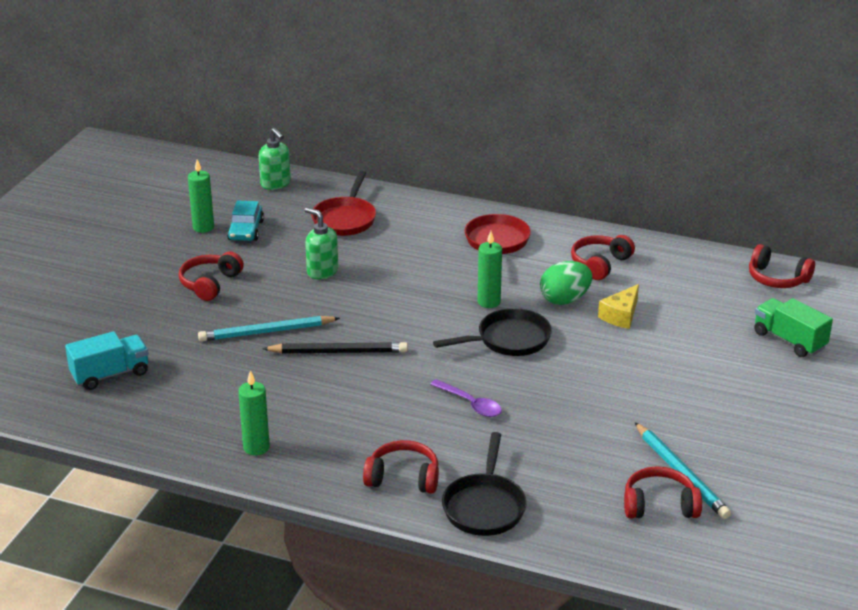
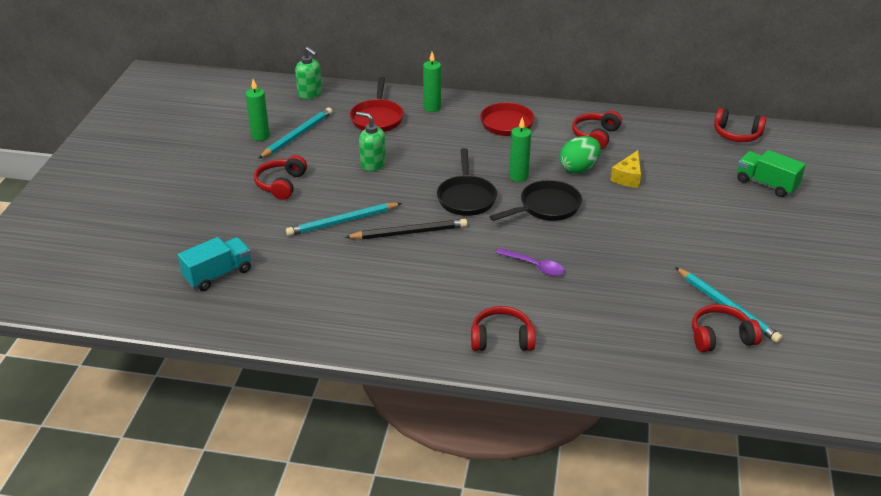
camera: 10 degrees left, 5 degrees up
(246, 230) = (297, 135): turquoise car -> turquoise pencil
(256, 447) = (366, 326): green candle -> green candle (432, 107)
(484, 506) = (579, 356): black pan -> black pan (466, 197)

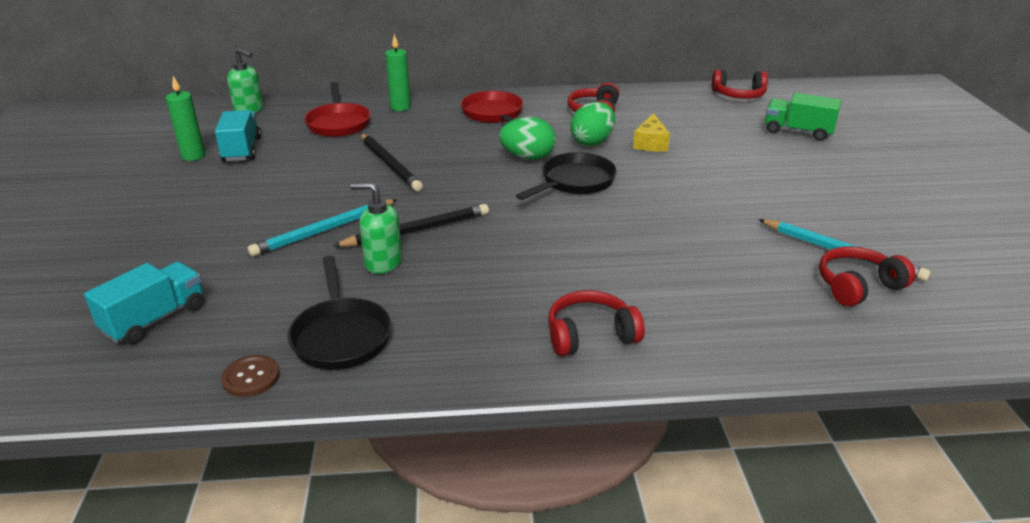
camera: 15 degrees left, 5 degrees down
(271, 327) = (251, 377): none -> brown button
(281, 184) = (231, 201): red headphones -> none
(297, 135) = (242, 150): turquoise pencil -> turquoise truck
(372, 164) = (346, 167): green soap dispenser -> green soap dispenser (383, 262)
(406, 167) = (389, 164): none -> black pencil
(466, 197) = (475, 185): black pan -> black pan (341, 336)
(518, 177) = (527, 157): green candle -> green egg
(534, 266) = (591, 244): purple spoon -> none

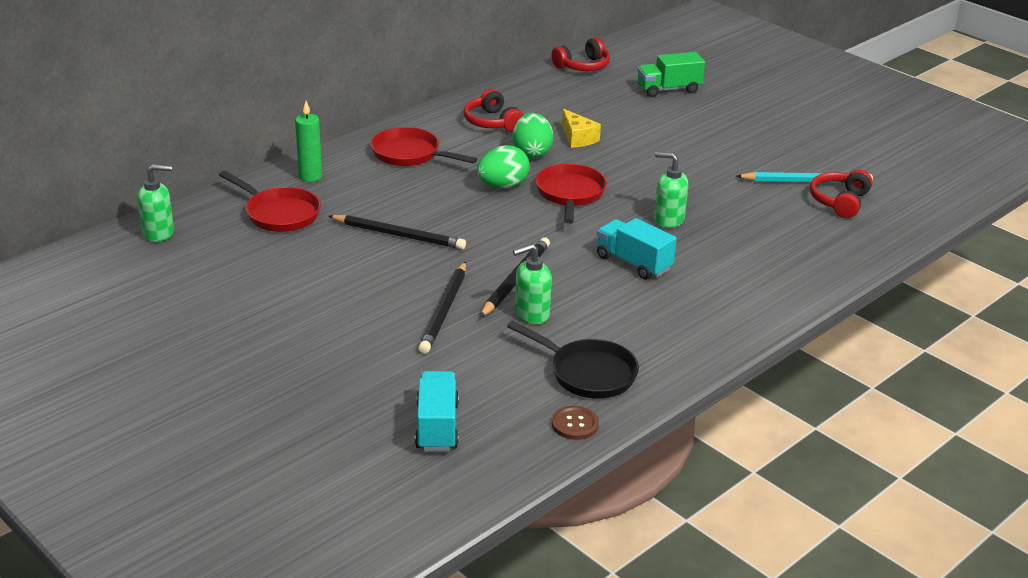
camera: 40 degrees left, 0 degrees up
(193, 156) = (196, 298): green candle -> none
(242, 150) = (234, 274): turquoise truck -> turquoise truck (633, 263)
(324, 230) = (444, 310): turquoise pencil -> black pencil
(574, 182) = (570, 194): black pan -> red pan
(590, 335) = (736, 300): red headphones -> none
(634, 234) = (668, 220): none -> green soap dispenser

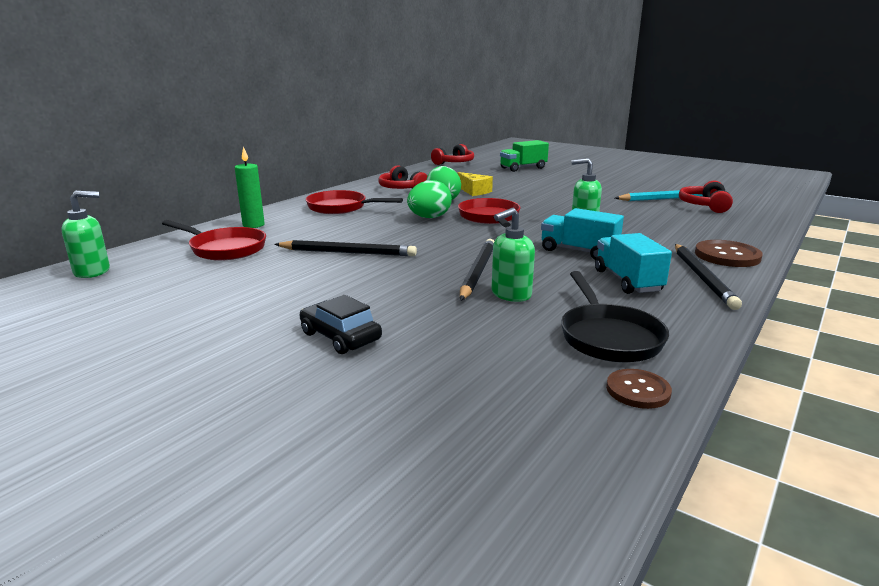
camera: 10 degrees left, 10 degrees down
(367, 342) = (340, 337): none -> black car
(437, 426) = (465, 417): turquoise truck -> turquoise truck (627, 281)
(444, 310) = (417, 301): black pencil -> black pencil (702, 277)
(588, 373) = (608, 337): black pan -> black pan turned 60 degrees clockwise
(784, 290) = (727, 256): none -> brown button

